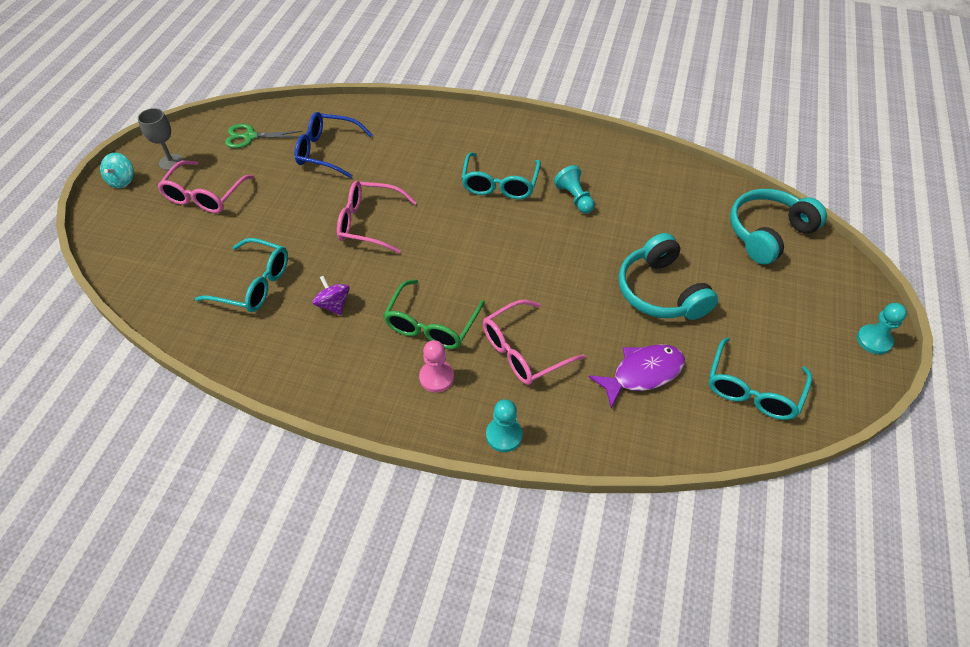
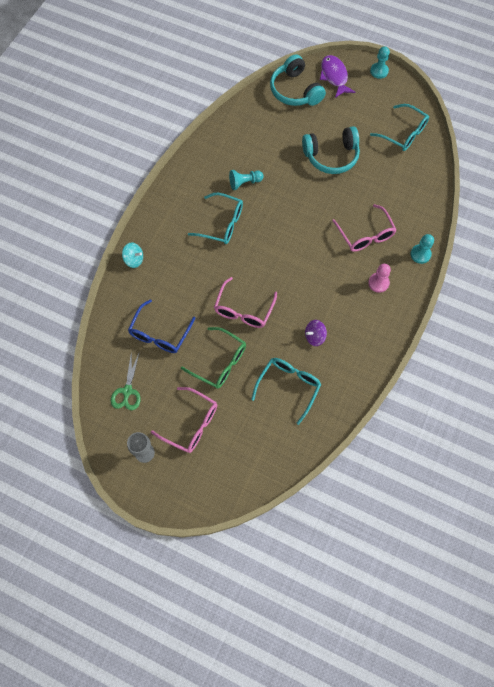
camera: 80 degrees left, 15 degrees up
(122, 180) = (159, 491): turquoise spinning top -> turquoise spinning top (134, 260)
(432, 324) = (339, 281): green glasses -> green glasses (219, 362)
(642, 373) = (388, 180): purple fish -> purple fish (334, 76)

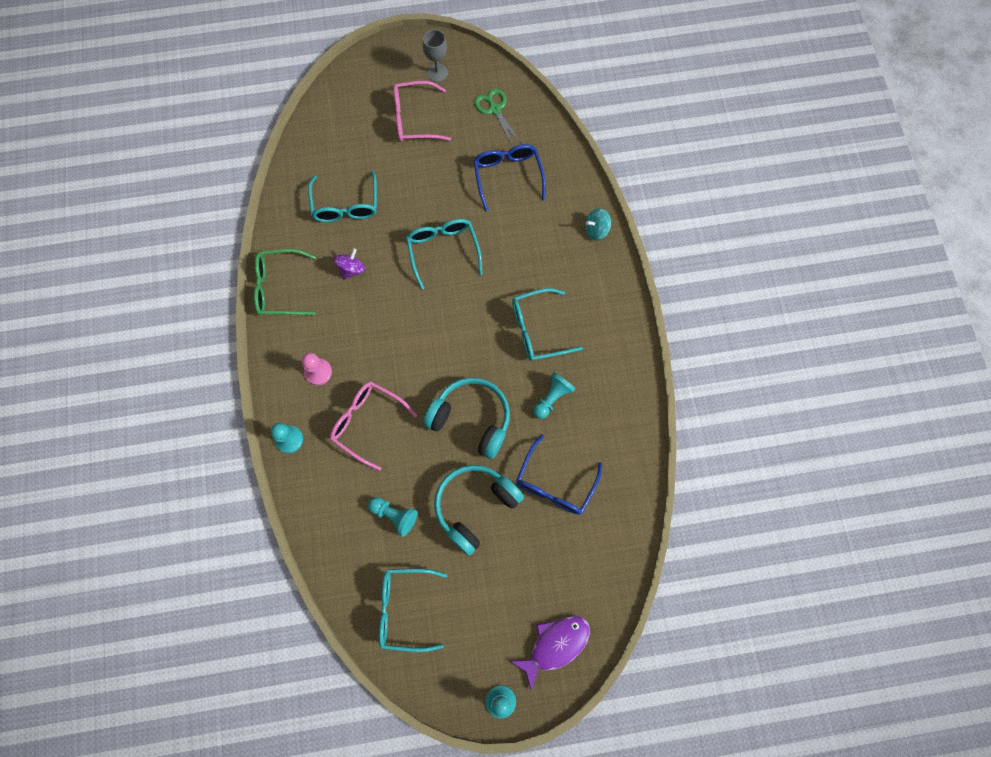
camera: 145 degrees right, 5 degrees up
(219, 362) = (429, 186): green glasses -> green glasses (280, 288)
(244, 309) = (443, 251): pink glasses -> turquoise glasses
(277, 141) = (555, 483): none -> blue glasses
(295, 91) = (590, 581): turquoise headphones -> turquoise headphones (471, 419)
(334, 76) = (555, 645): purple fish -> purple fish turned 75 degrees counterclockwise
(381, 178) = (394, 515): none -> turquoise pawn

